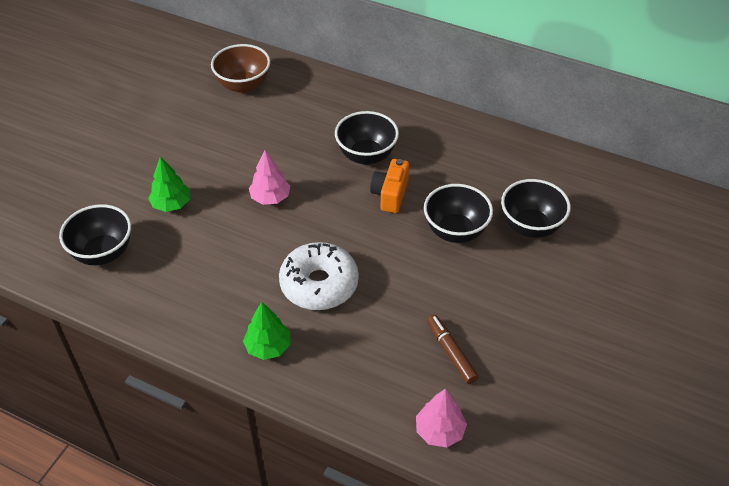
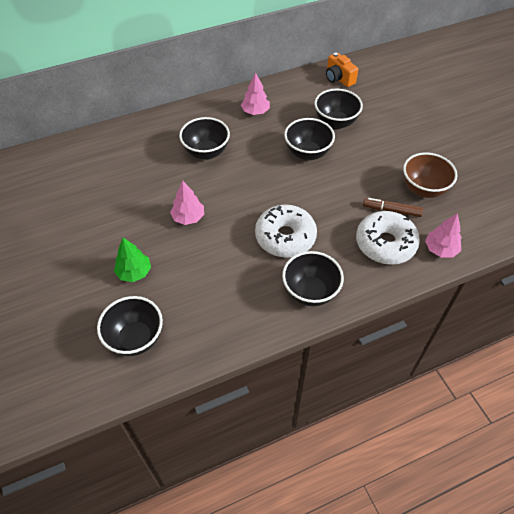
camera: 50 degrees left, 5 degrees up
(243, 85) = (70, 171): brown bowl -> brown bowl (423, 189)
(268, 347) = (310, 292): green tree -> black bowl
(390, 194) = (249, 162): orange camera -> orange camera (338, 78)
(395, 374) = (385, 244): none -> white donut
(467, 154) = (255, 111): none -> pink tree

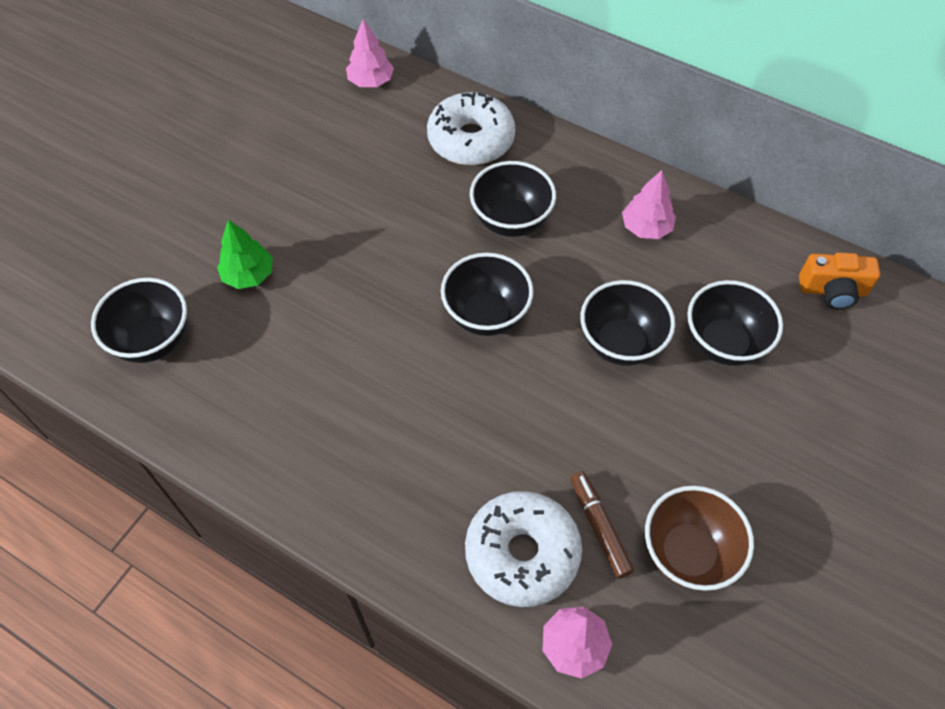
camera: 55 degrees right, 5 degrees up
(188, 217) = (378, 275): pink tree -> pink tree (371, 81)
(285, 237) = (431, 409): white donut -> white donut (471, 140)
(310, 292) = (356, 498): black bowl -> black bowl (486, 315)
(338, 78) = (832, 291): orange camera -> orange camera turned 105 degrees counterclockwise

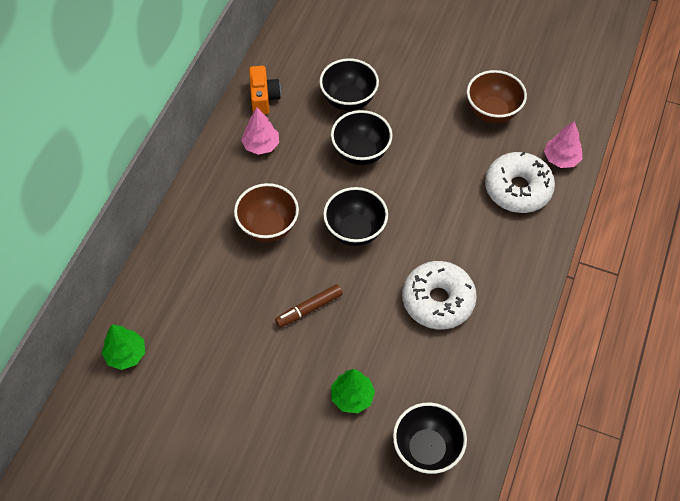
camera: 100 degrees left, 0 degrees up
(371, 81) = (126, 354): pink tree -> green tree
(471, 140) = (188, 265): white donut -> white donut (438, 300)
(511, 221) = (268, 227): black bowl -> brown bowl
(599, 527) = (489, 153): brown marker -> brown marker (309, 309)
(832, 291) = (296, 47): orange camera -> orange camera (264, 98)

